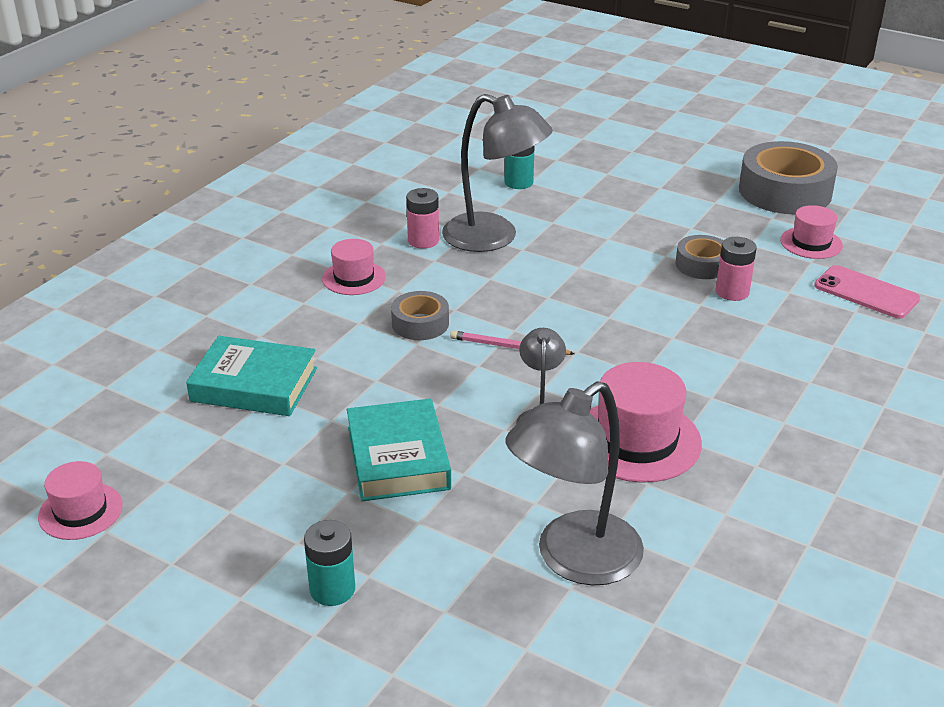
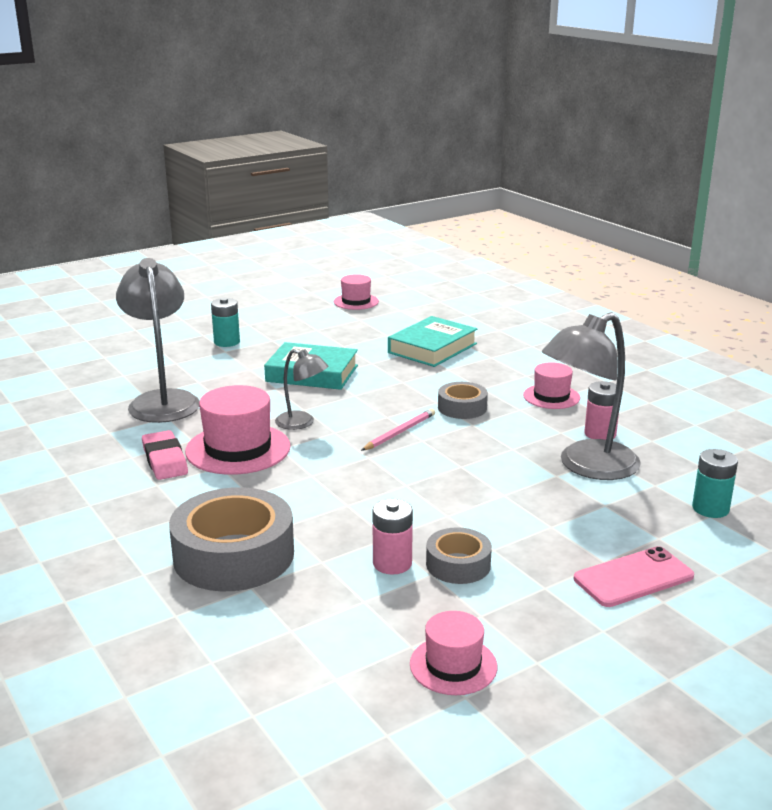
camera: 115 degrees right, 10 degrees down
(708, 483) = (165, 460): none -> pink eraser
(785, 191) = (607, 707): grey tape -> grey tape (234, 555)
(866, 293) = (316, 656): pink phone -> pink phone (633, 577)

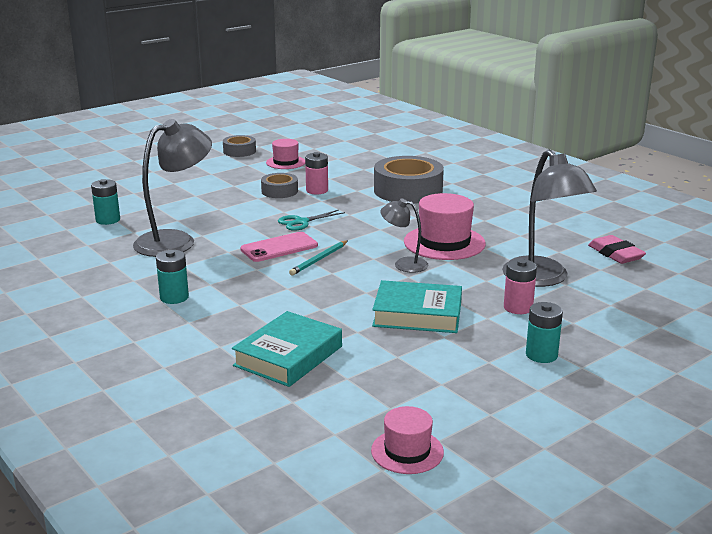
camera: 175 degrees right, 0 degrees up
(165, 460) = (493, 233): pink eraser -> pink eraser (615, 254)
(399, 432) = (319, 259): pink pencil -> turquoise pencil
(420, 491) = (301, 222): none -> turquoise scissors
(462, 408) = (263, 283): grey tape -> grey tape (239, 151)
(551, 397) = (174, 297): pink hat -> turquoise battery
(600, 434) = (150, 264): pink battery -> pink battery (518, 307)
(633, 577) = (183, 190): pink phone -> pink phone (279, 247)

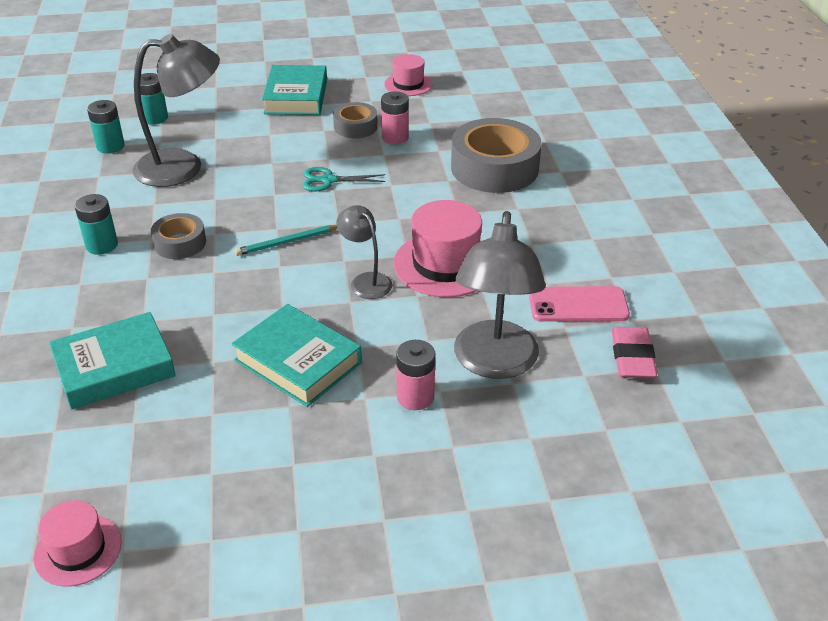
camera: 30 degrees right, 15 degrees up
(209, 185) = (296, 97): none -> turquoise book
(239, 151) = (378, 54): grey tape -> grey tape (180, 243)
(279, 247) = (267, 211): pink phone -> pink phone (578, 305)
(541, 355) = (360, 480): turquoise battery -> turquoise battery (110, 146)

